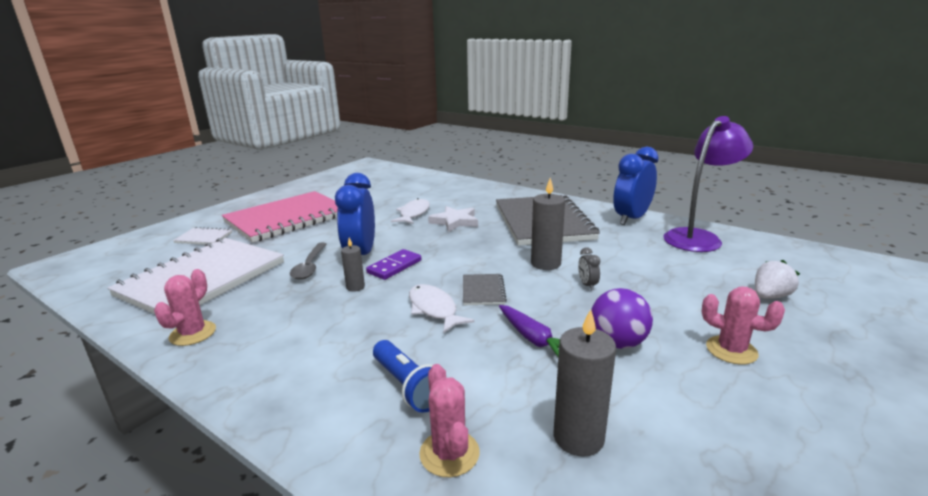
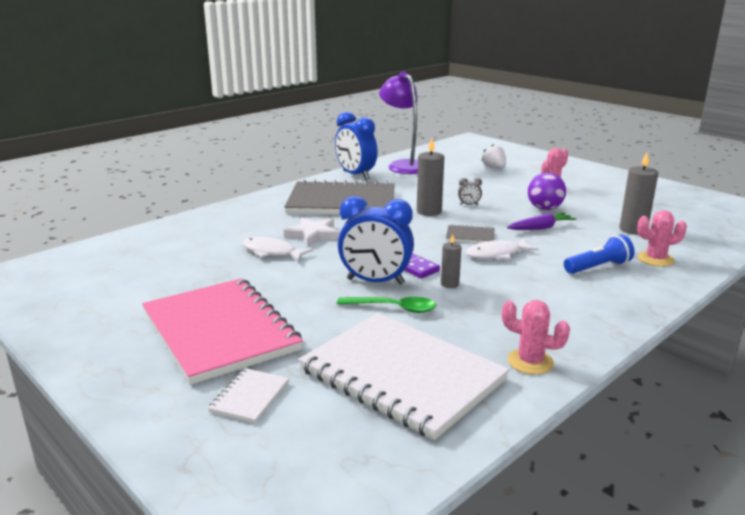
camera: 80 degrees left, 0 degrees up
(310, 266) = (393, 308): grey spoon -> green spoon

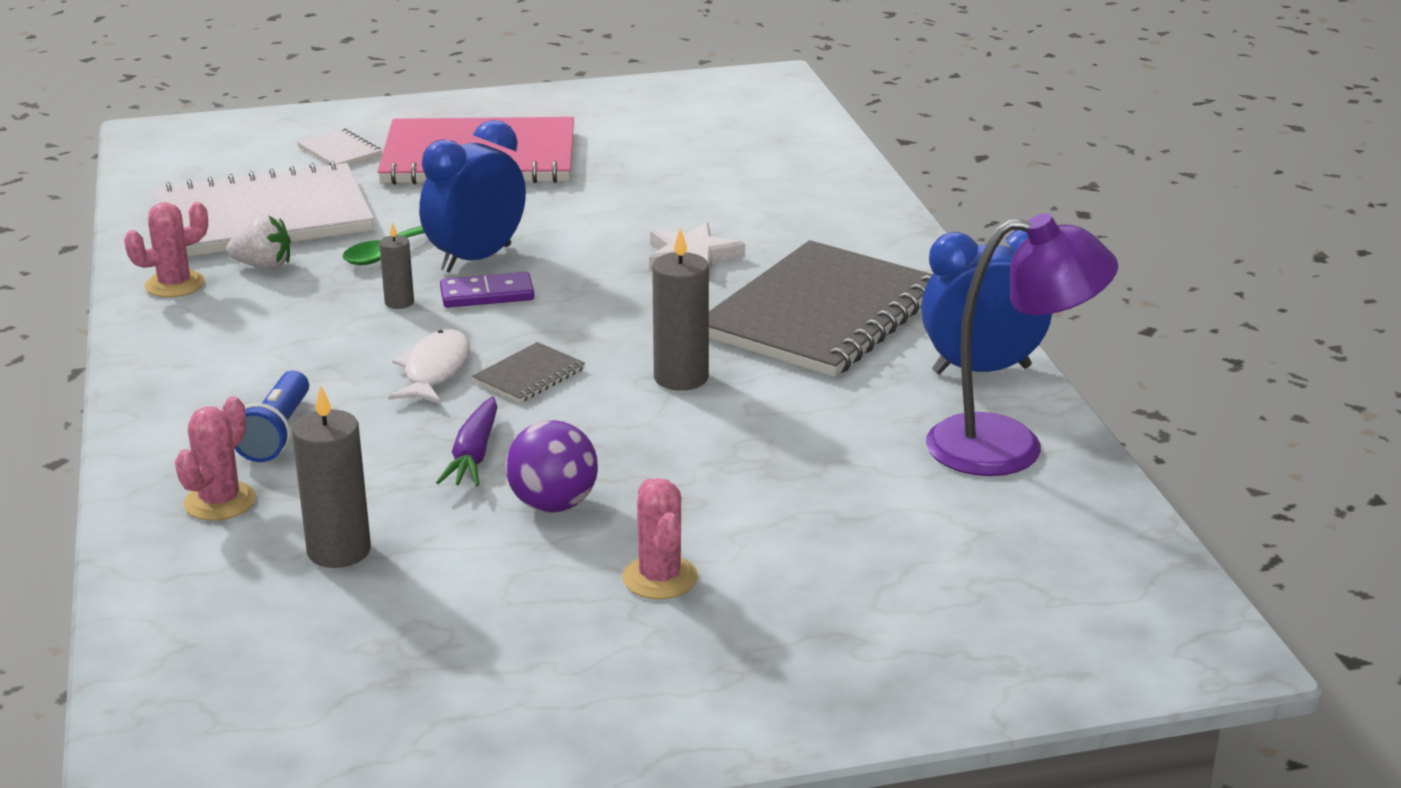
camera: 120 degrees right, 5 degrees up
(271, 252) = (660, 218): white fish -> none
(469, 205) = (669, 430): grey clock -> none
(494, 168) = (877, 562): white strawberry -> white strawberry (263, 266)

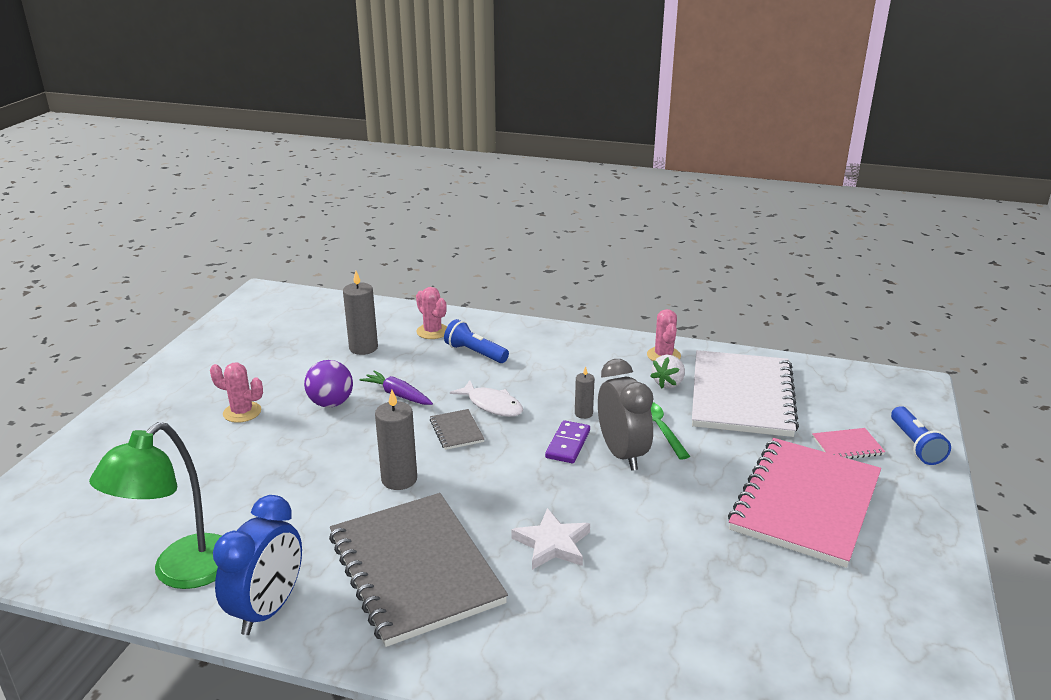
camera: 120 degrees right, 0 degrees up
(307, 122) = (915, 445): none -> blue flashlight
(339, 151) = (847, 446): white notebook -> pink notebook
(476, 259) = (622, 454): blue clock -> grey clock
(1009, 447) = (182, 572): purple lamp -> green lamp

